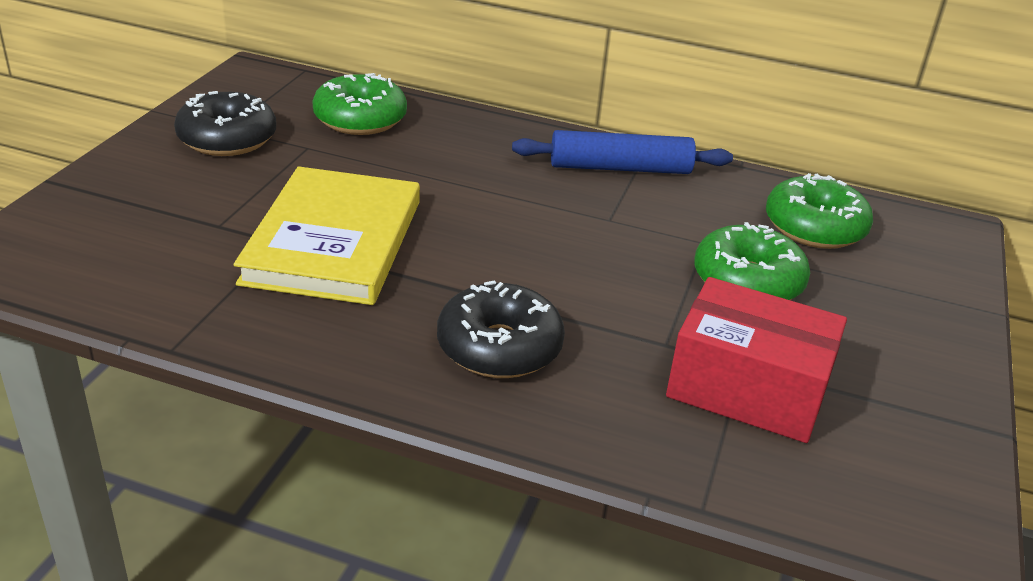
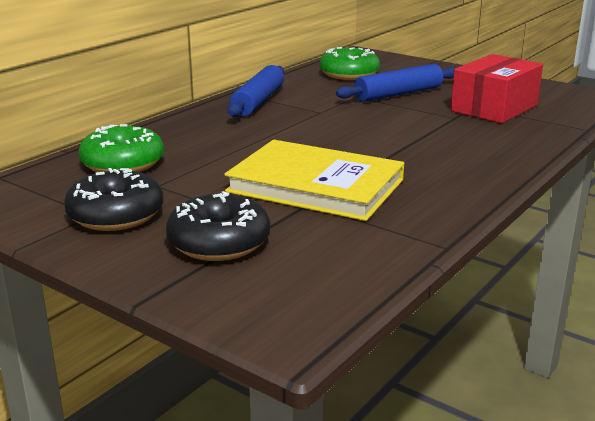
camera: 70 degrees left, 10 degrees down
(499, 347) = (454, 152): black donut -> black donut (219, 242)
(747, 281) = (398, 94): green donut -> blue rolling pin

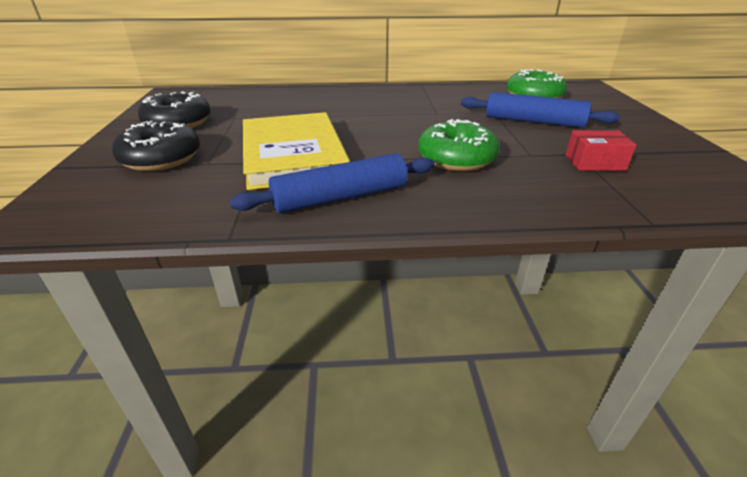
camera: 50 degrees right, 10 degrees up
(123, 163) = (256, 100): green donut -> green donut (456, 158)
(258, 101) = (418, 94): blue rolling pin -> blue rolling pin (340, 197)
(494, 108) = (594, 162): red box -> red box, size x0.54

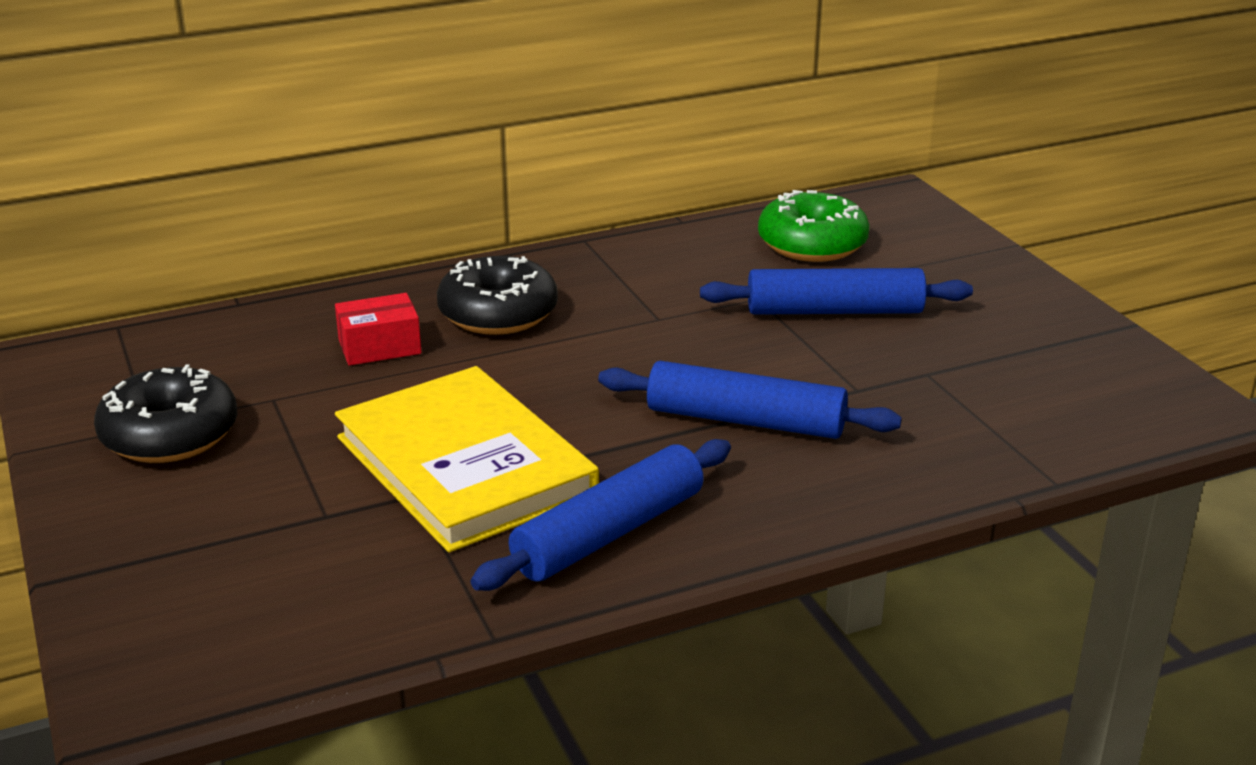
camera: 20 degrees left, 5 degrees down
(161, 158) = (229, 523): black donut -> black donut (498, 313)
(456, 158) = (745, 420): green donut -> blue rolling pin
(594, 162) = (956, 387): red box -> red box (379, 347)

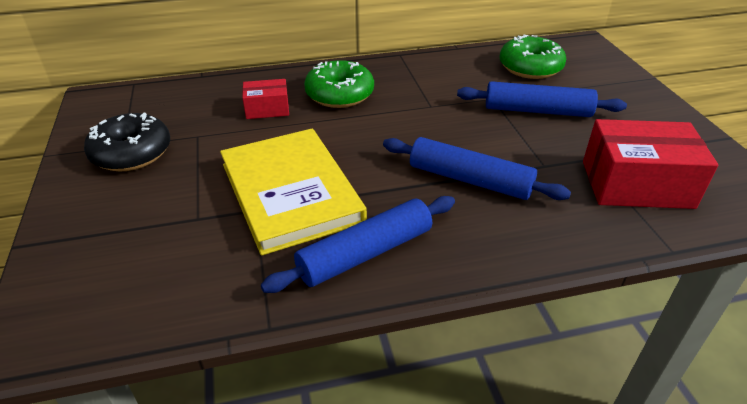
camera: 10 degrees right, 10 degrees up
(498, 313) = (339, 94): black donut -> green donut
(999, 402) = (636, 184): none -> red box

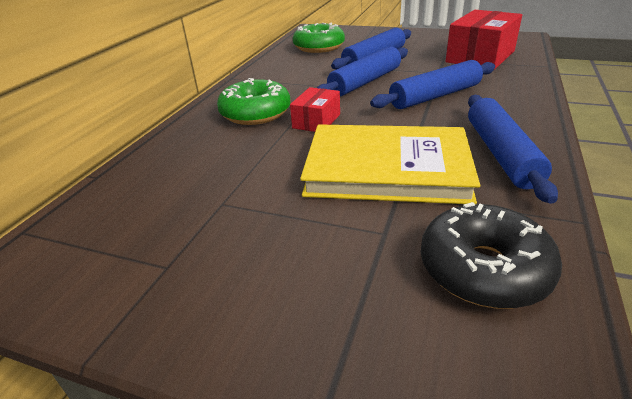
camera: 55 degrees left, 5 degrees down
(132, 153) = (196, 261): black donut -> black donut (483, 269)
(267, 109) = (228, 151): red box -> red box (316, 121)
(464, 126) = (365, 81): none -> blue rolling pin

